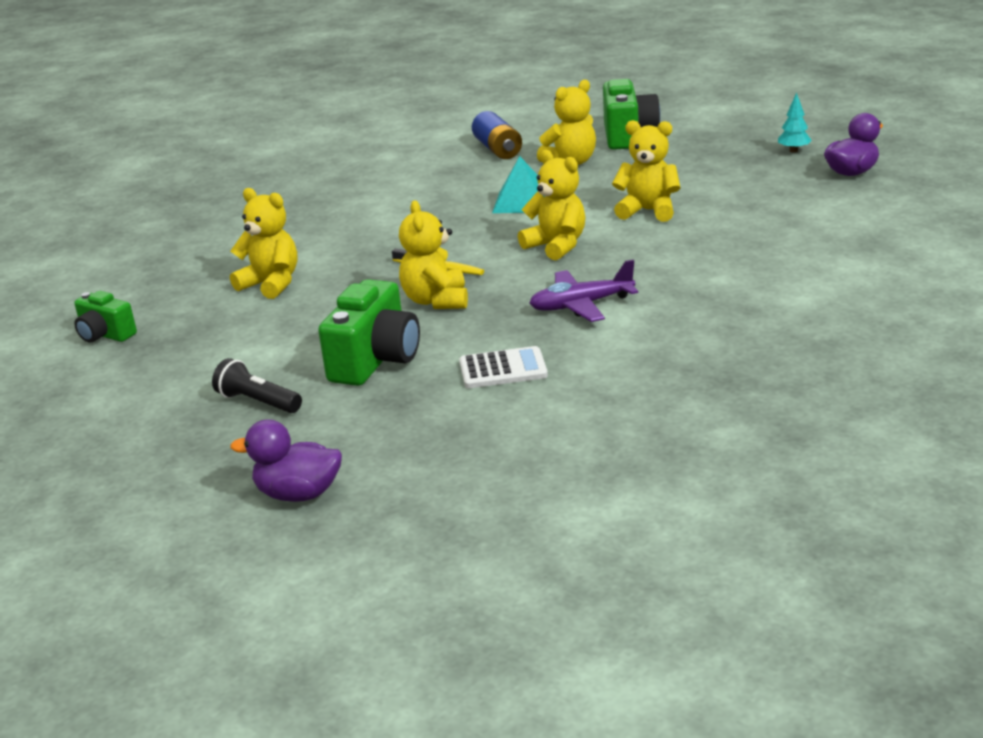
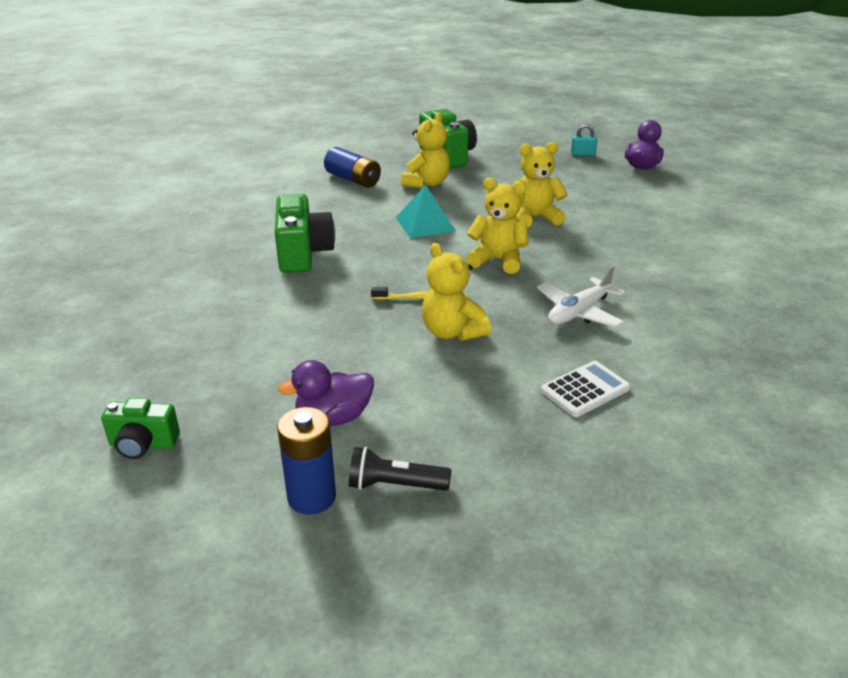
camera: 30 degrees left, 5 degrees up
(188, 395) = (311, 497): none -> blue battery
(271, 284) = (274, 345): yellow teddy bear -> none
(298, 494) = (550, 587): purple duck -> purple duck (333, 417)
(375, 361) = (463, 408): green camera -> green camera (303, 253)
(581, 305) = (579, 312): purple plane -> white plane
(793, 150) = (582, 154): turquoise tree -> turquoise padlock

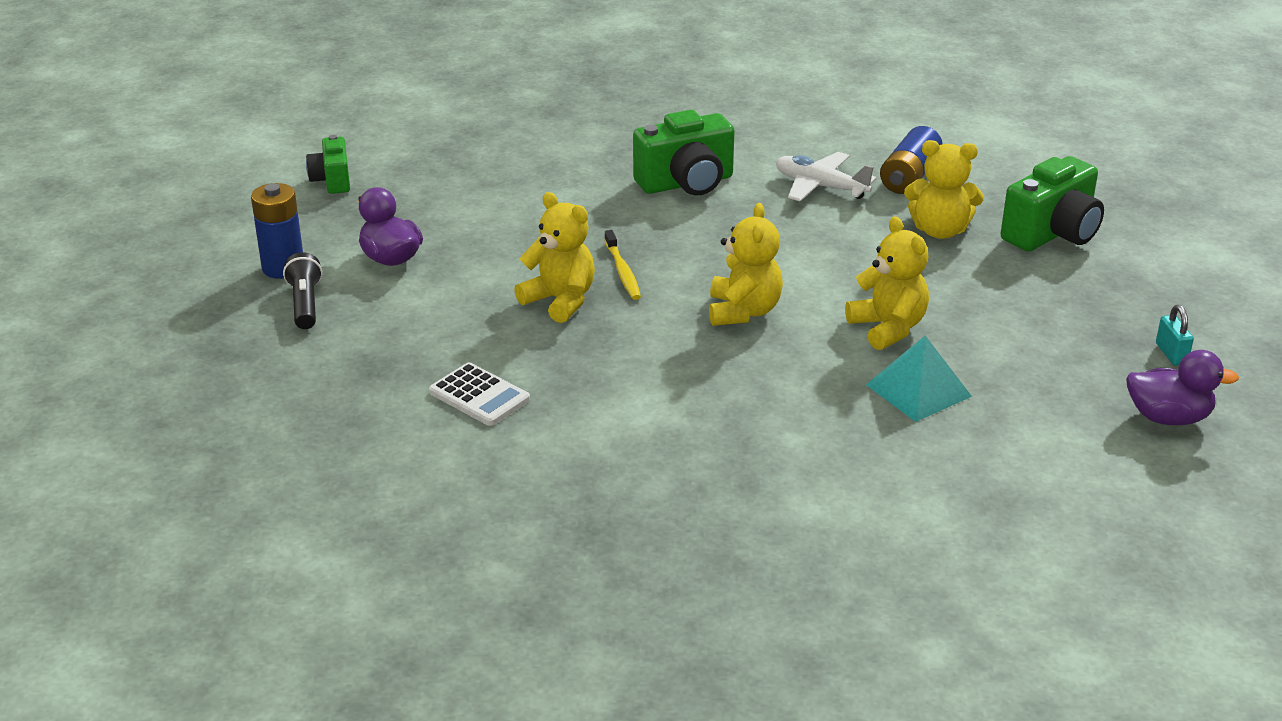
camera: 75 degrees right, 0 degrees up
(425, 224) = (812, 247): turquoise pyramid -> turquoise pyramid (918, 390)
(452, 332) = (560, 301): yellow teddy bear -> yellow teddy bear turned 90 degrees clockwise
(579, 312) = (641, 382): white plane -> white plane (820, 187)

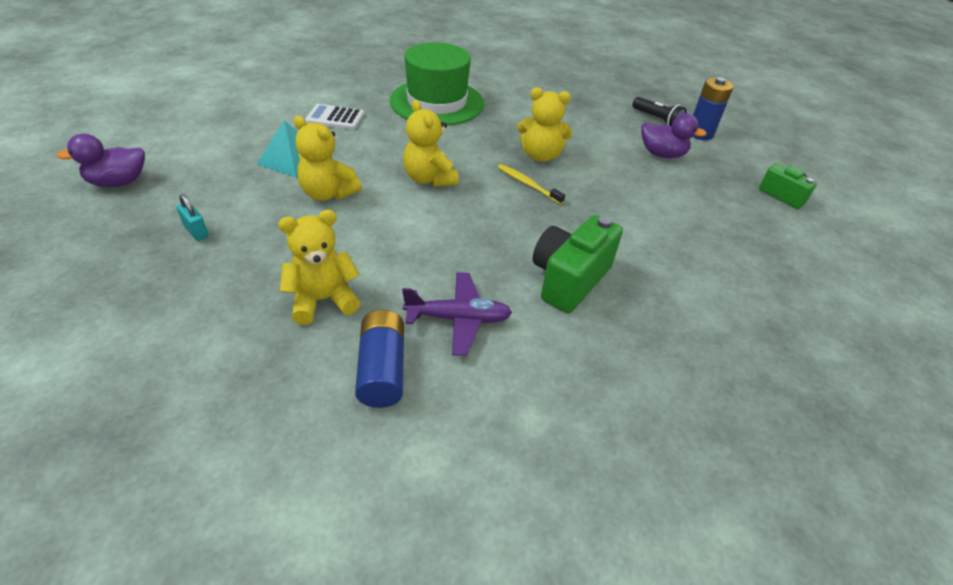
camera: 145 degrees right, 10 degrees up
(479, 396) = (518, 102): white calculator -> white calculator (335, 118)
(620, 433) = (437, 102): none -> green hat
(820, 187) = (458, 319): white plane -> purple plane
(1052, 234) = (210, 335): green camera -> none
(1171, 354) = (105, 231): turquoise padlock -> turquoise padlock (196, 231)

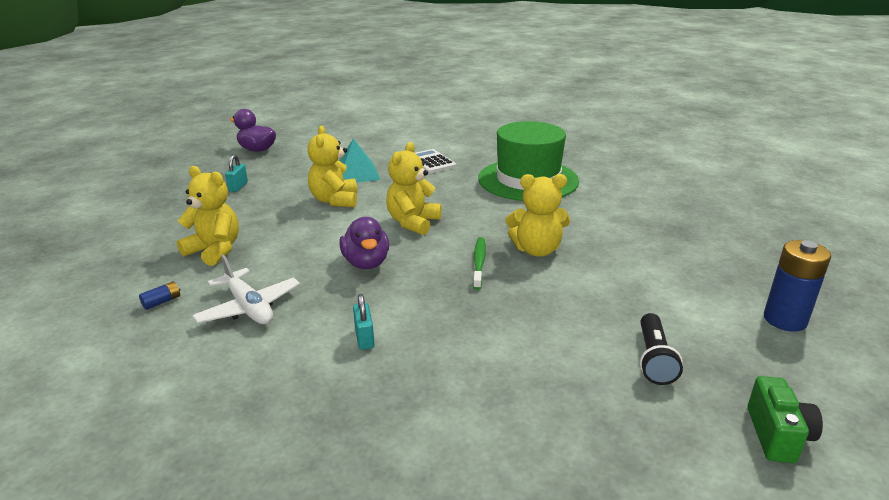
camera: 55 degrees right, 15 degrees down
(382, 369) = (162, 302): blue battery -> blue battery, size x0.44
(458, 319) = (249, 307): purple plane -> white plane
(528, 184) = (479, 263): yellow toothbrush -> green toothbrush
(540, 156) = (537, 250): yellow teddy bear -> yellow teddy bear turned 60 degrees counterclockwise
(569, 279) = (364, 338): green camera -> turquoise padlock
(657, 119) = (748, 282): black flashlight -> black flashlight (654, 359)
(662, 154) = (680, 310): purple duck -> purple duck (366, 263)

